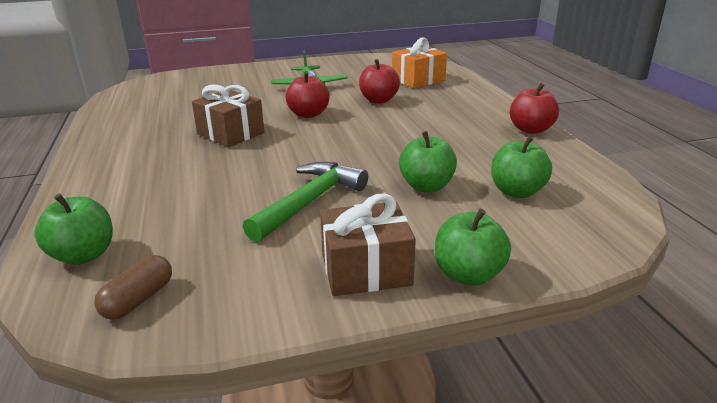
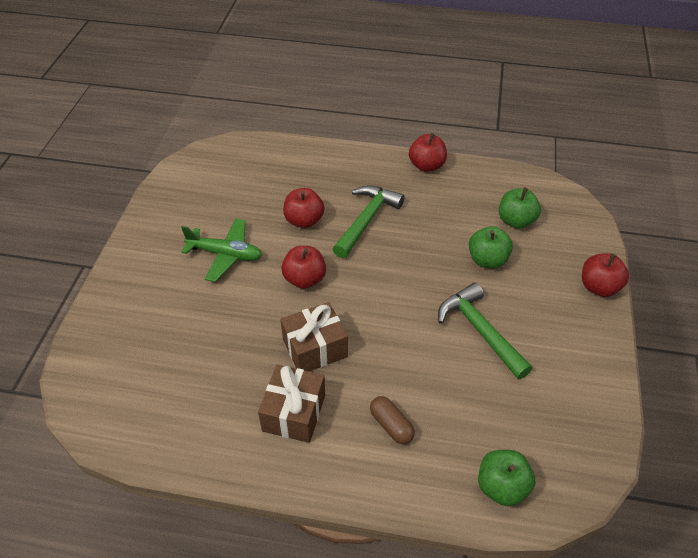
camera: 65 degrees left, 20 degrees up
(138, 299) = (572, 456): brown capsule -> brown capsule (391, 425)
(366, 269) = (578, 330): brown gift -> brown gift (294, 413)
(410, 121) = (366, 220): none -> green hammer
(418, 80) = (270, 175): orange gift -> none
(468, 274) = (599, 287): green apple -> red apple

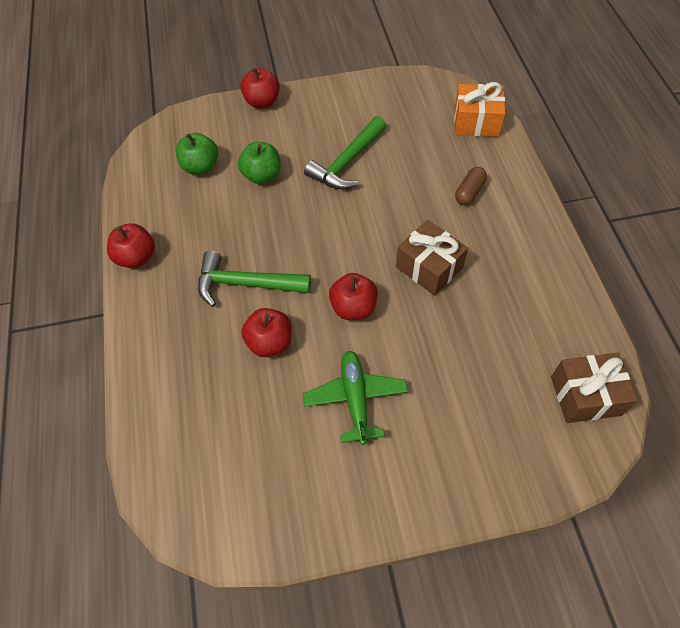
camera: 110 degrees left, 10 degrees up
(294, 413) = (500, 257): brown gift -> brown gift (585, 396)
(501, 487) = (476, 122): green apple -> orange gift

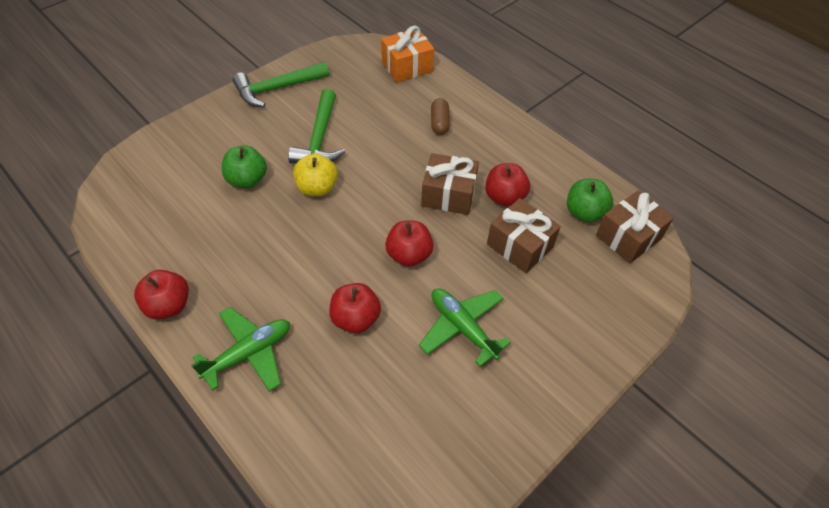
camera: 35 degrees left, 5 degrees down
(169, 328) = (249, 353): none -> green plane
(200, 167) = (179, 196): green apple -> green apple (584, 212)
(246, 284) = (298, 279): green hammer -> green hammer (277, 88)
(262, 102) = (202, 116): red apple -> red apple (504, 197)
(315, 208) = (317, 188): none -> yellow apple
(464, 349) = (520, 245): none -> brown gift

